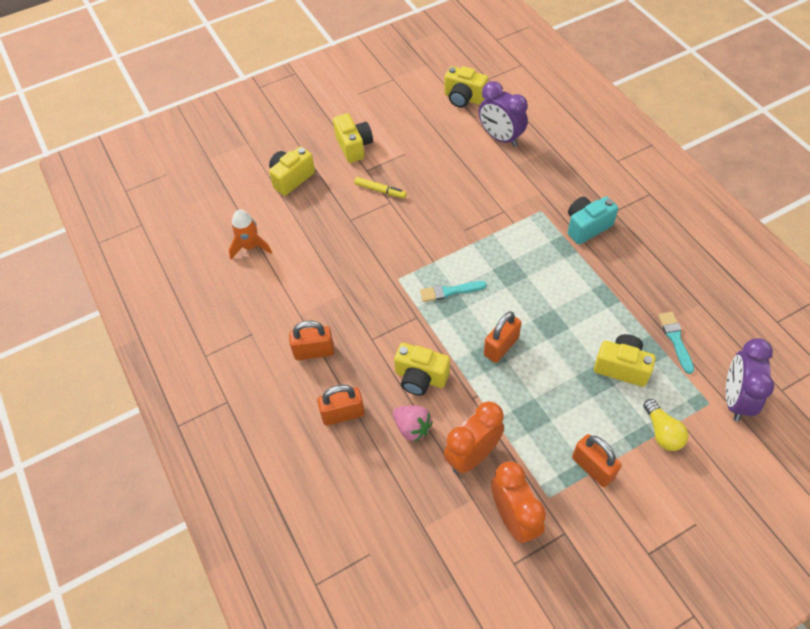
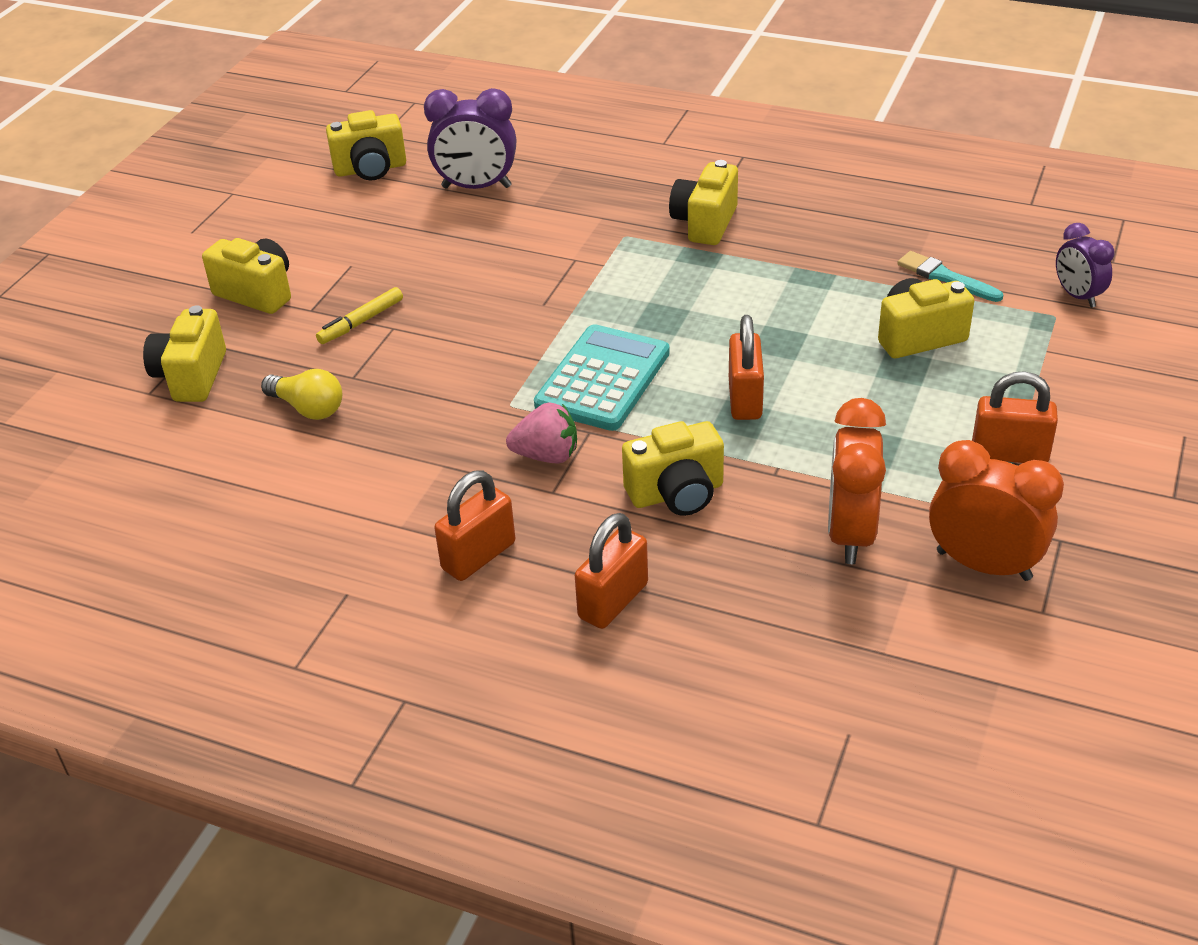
camera: 40 degrees left, 15 degrees down
(250, 246) = (215, 491): orange rocket -> none
(380, 190) = (361, 322): yellow marker -> yellow marker turned 150 degrees clockwise
(412, 428) = (733, 554): pink strawberry -> pink strawberry (547, 456)
(450, 291) = (603, 379): turquoise brush -> turquoise calculator
(587, 227) = (705, 223): turquoise camera -> yellow camera
(662, 432) = (1041, 372): yellow light bulb -> yellow light bulb (308, 408)
(735, 399) = (1077, 296): purple clock -> purple clock, size x0.62

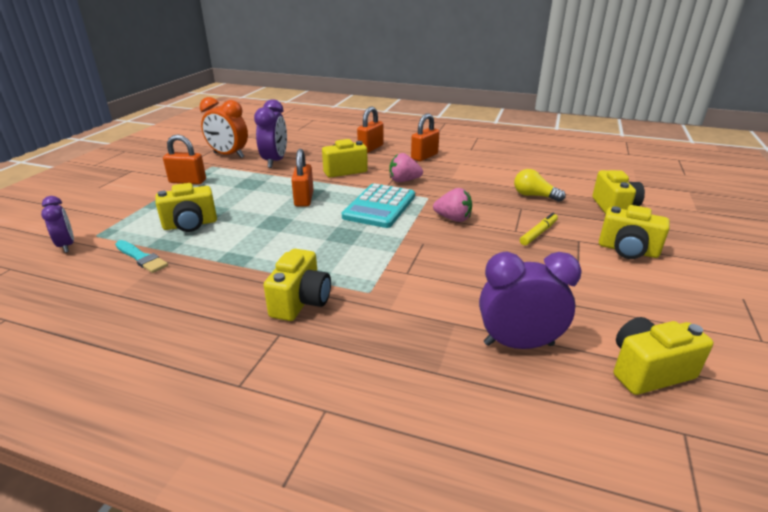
camera: 175 degrees right, 10 degrees down
(481, 351) = (453, 219): none -> pink strawberry
(850, 534) = (275, 161): orange clock -> purple clock

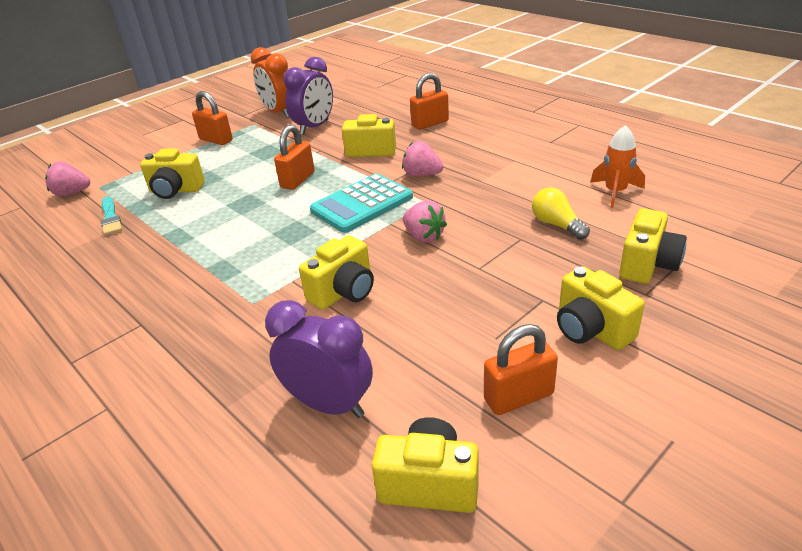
camera: 30 degrees right, 5 degrees up
(67, 246) = (71, 193): purple clock -> pink strawberry
(301, 302) = (186, 297): yellow camera -> yellow camera (344, 292)
(424, 156) = (480, 144): orange padlock -> orange padlock (518, 397)
(538, 233) = (502, 278): yellow marker -> none
(546, 172) = (615, 192): none -> orange rocket

